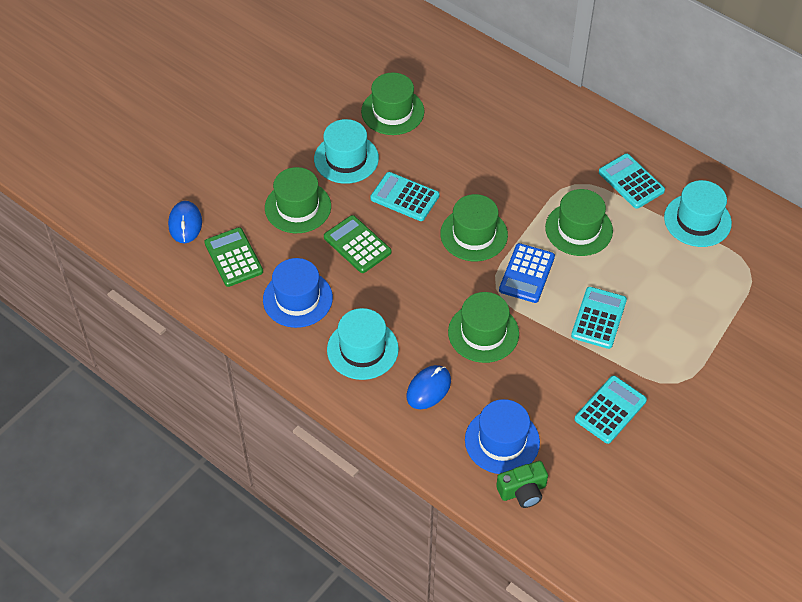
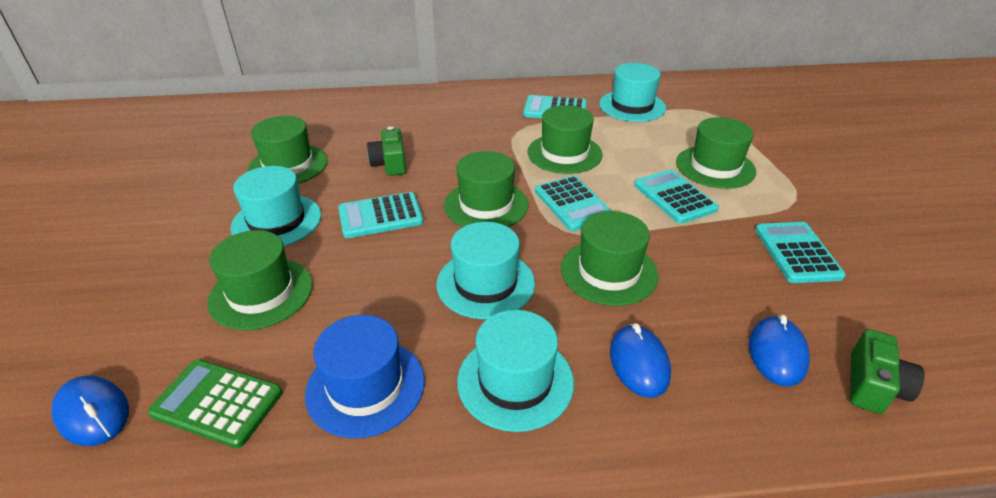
camera: 45 degrees left, 15 degrees down
(357, 245) = (378, 283): green calculator -> none
(410, 288) = (485, 283): none -> turquoise hat
(454, 155) = (390, 164): none -> green camera
(502, 441) = (777, 353): blue hat -> blue mouse
(526, 273) = (573, 204): blue calculator -> turquoise calculator
(666, 318) = (715, 167): none -> green hat

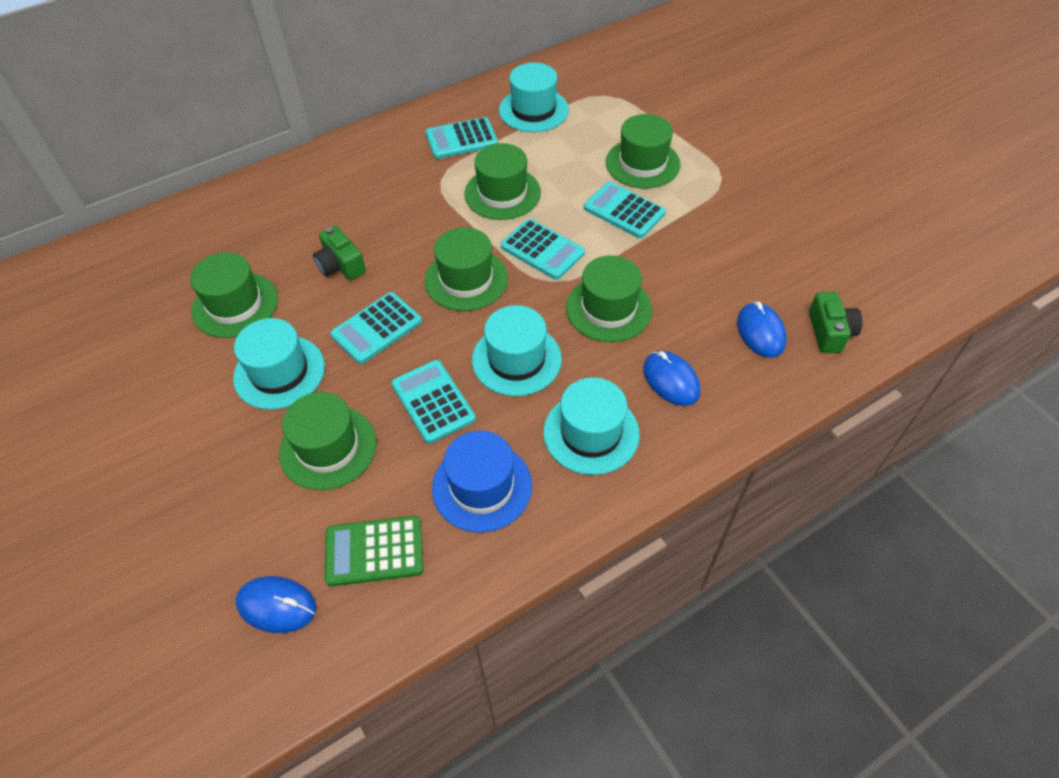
camera: 25 degrees left, 15 degrees up
(797, 253) = (741, 234): turquoise calculator -> turquoise calculator (433, 402)

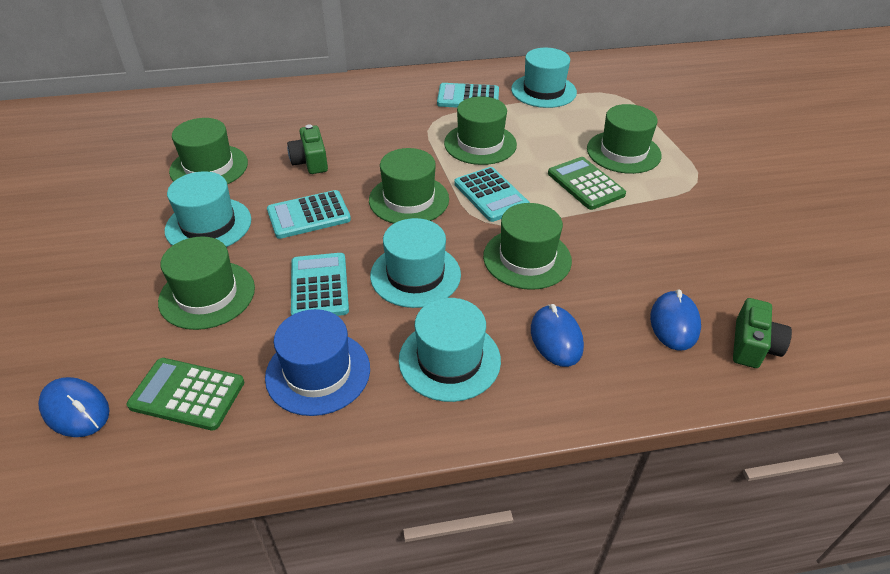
camera: 20 degrees right, 10 degrees down
(624, 210) = (585, 184): turquoise calculator -> green calculator

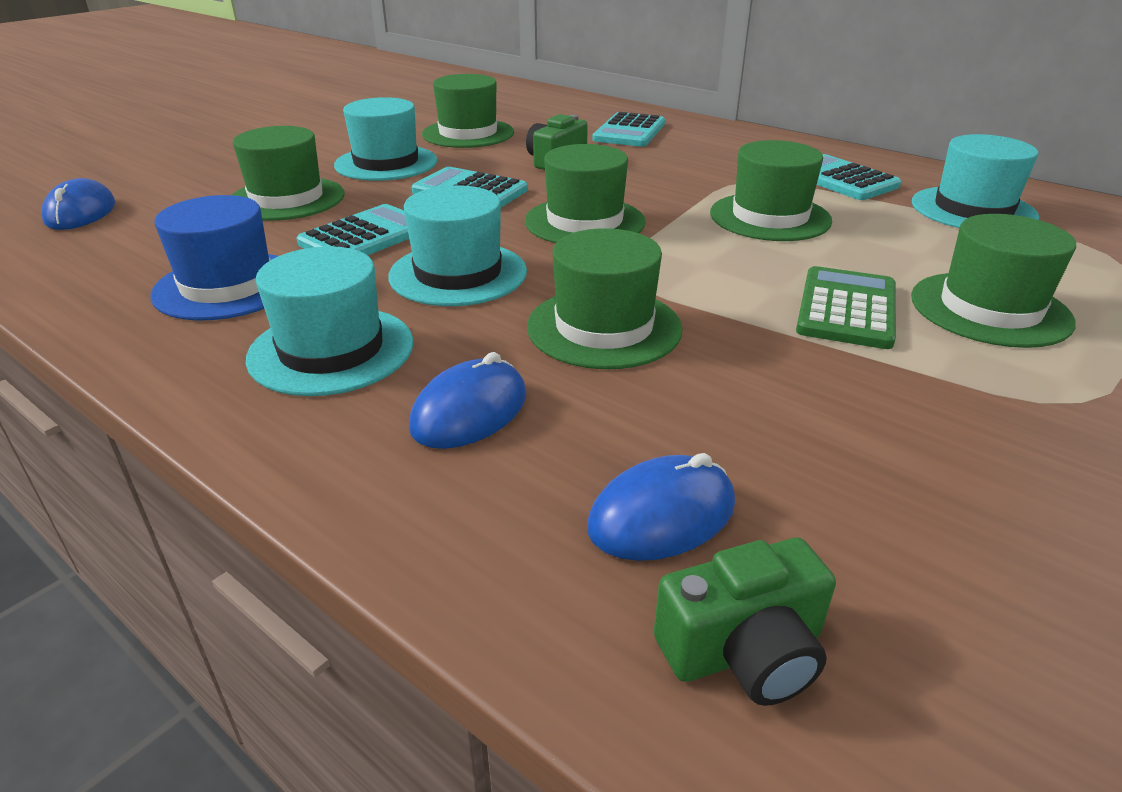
camera: 50 degrees right, 10 degrees down
(187, 394) = (137, 243): green calculator -> none
(491, 195) = (686, 259): turquoise calculator -> turquoise calculator (629, 132)

